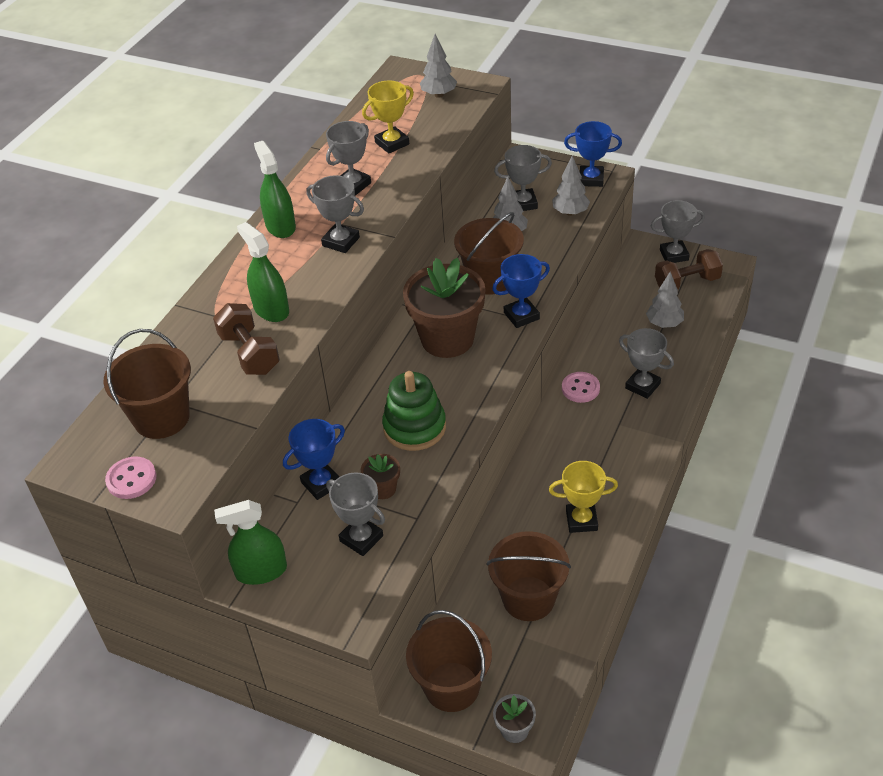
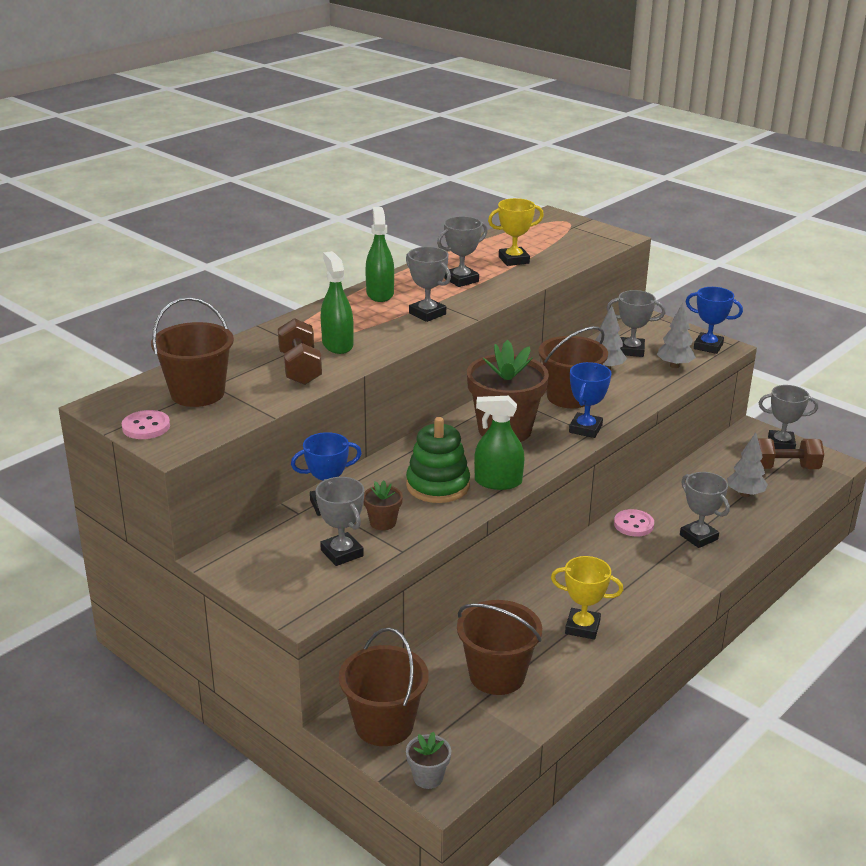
camera: 15 degrees right, 15 degrees down
(261, 571) = (237, 554): green spray bottle -> green spray bottle (498, 482)
(439, 95) = (576, 237): grey tree -> none
(521, 316) = (585, 429): blue trophy -> blue trophy turned 60 degrees counterclockwise

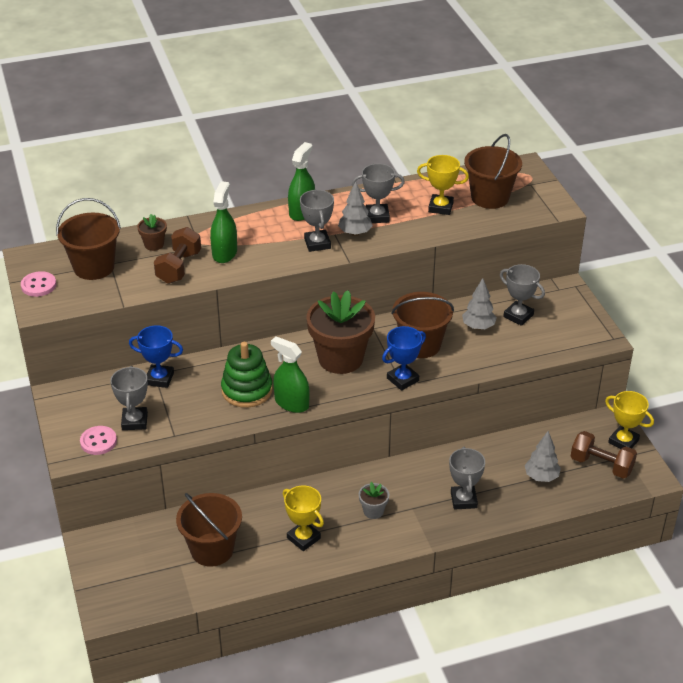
camera: 30 degrees right, 10 degrees up
(383, 522) = (182, 407): brown flower pot -> brown flower pot (154, 244)
(384, 725) = (110, 553): brown bucket -> brown bucket (490, 197)
(428, 777) = (106, 601): grey flower pot -> grey flower pot (373, 511)
(633, 524) = (423, 469): pink button -> pink button (98, 441)
(674, 366) = (538, 343): grey tree -> grey tree (355, 233)
(708, 346) = (589, 333): blue trophy -> none
(781, 444) = (623, 441): grey trophy -> yellow trophy

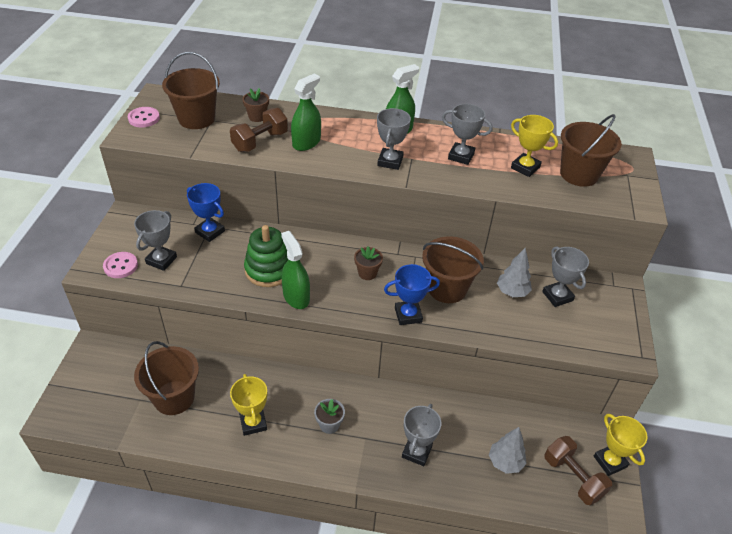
camera: 25 degrees right, 5 degrees up
(340, 359) = (367, 273): brown flower pot -> brown flower pot, size x0.44
(355, 233) = (430, 164): grey tree -> none

